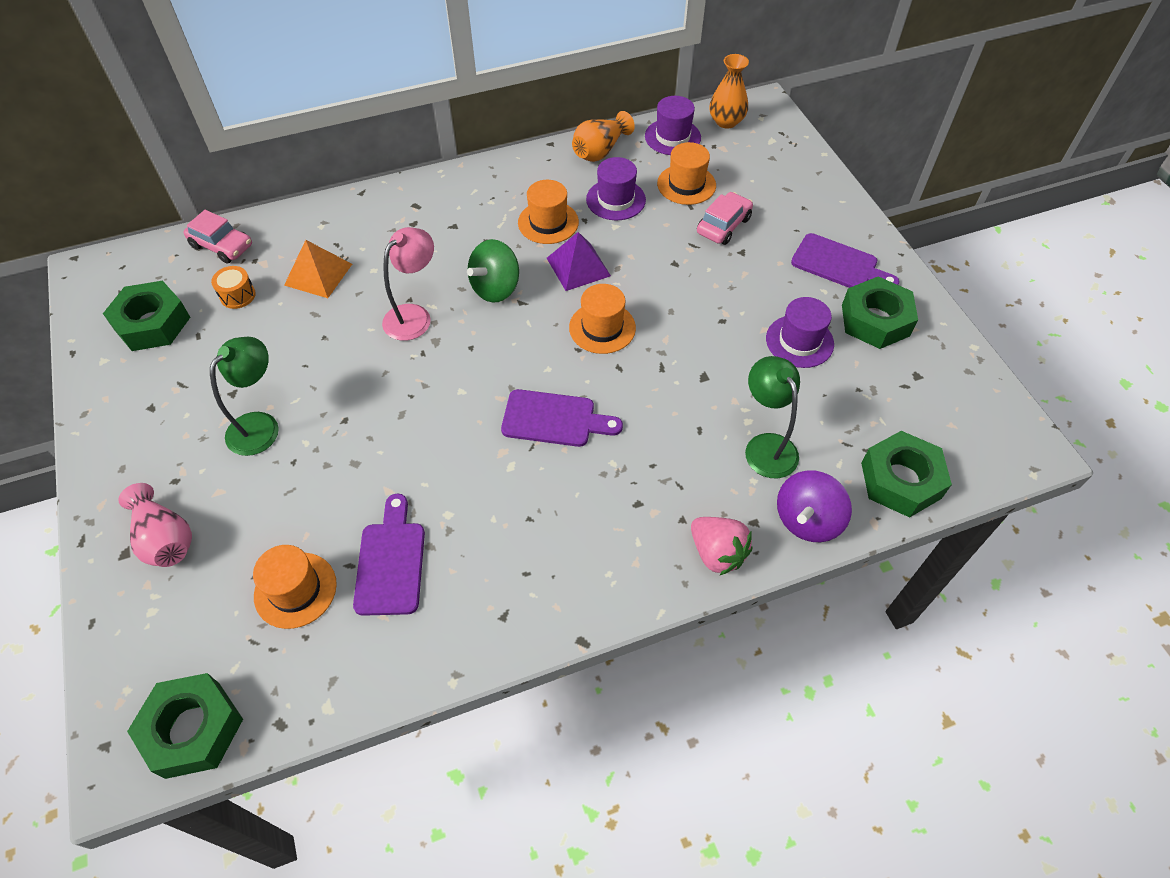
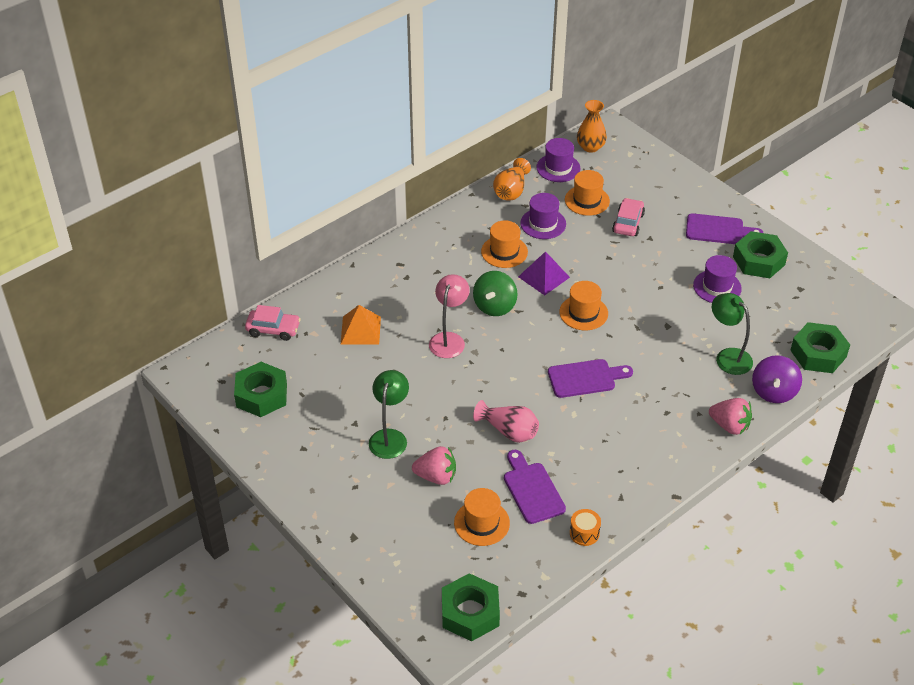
camera: 20 degrees left, 10 degrees down
(165, 539) = (374, 521): pink vase -> pink vase (509, 431)
(237, 295) = (311, 360): orange drum -> orange drum (584, 533)
(281, 500) = (436, 476): none -> pink strawberry

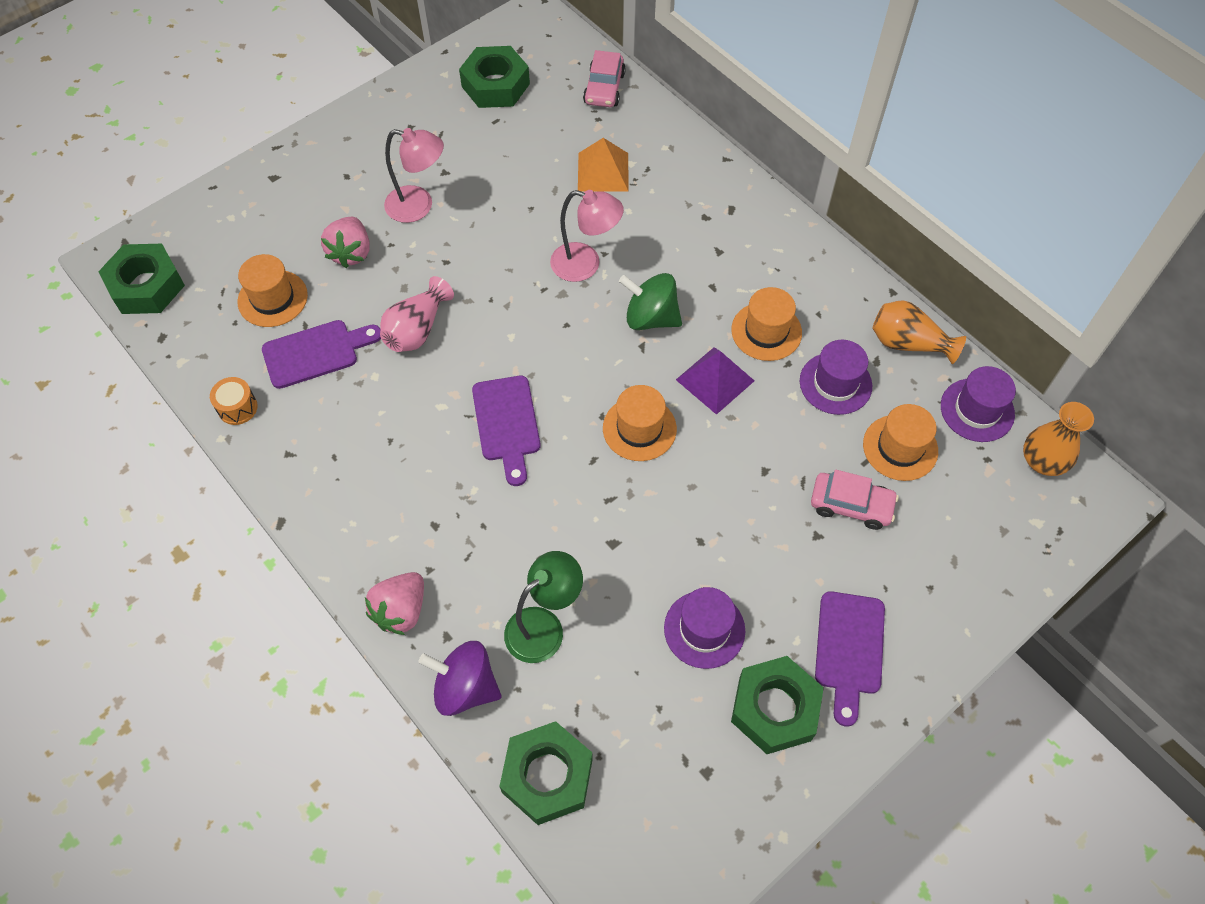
camera: 90 degrees right, 15 degrees up
(390, 437) = (419, 206): green lamp -> pink lamp

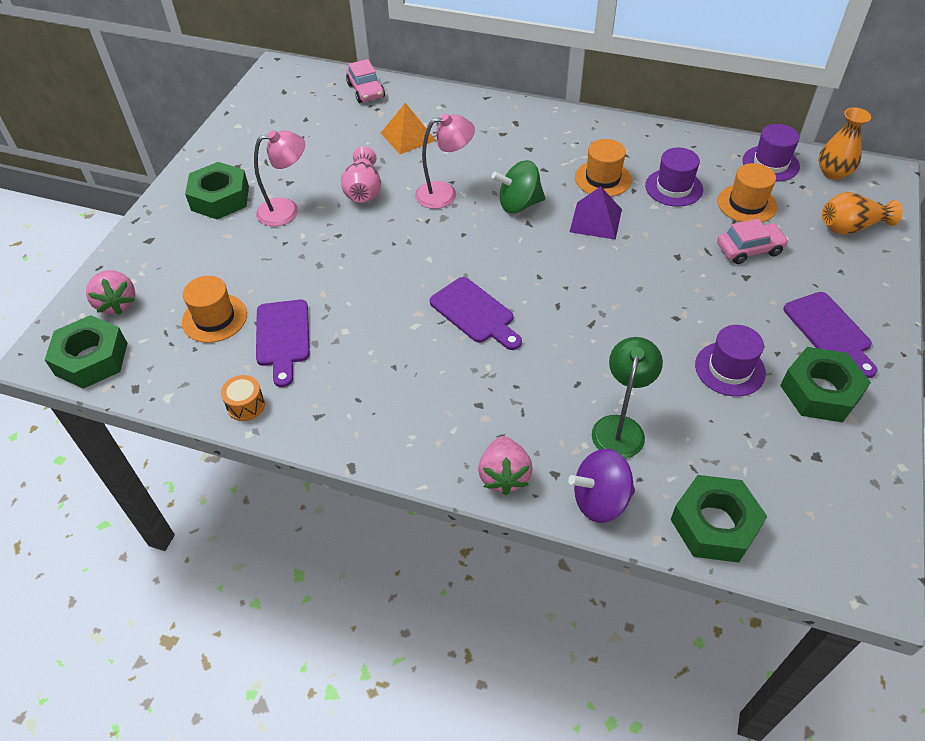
camera: 30 degrees left, 10 degrees down
(316, 353) = (283, 337): purple cutting board -> purple cutting board turned 135 degrees clockwise
(351, 253) = (256, 261): pink strawberry -> pink strawberry (117, 303)
(417, 329) = (353, 286): pink vase -> pink vase (363, 190)
(495, 85) = (283, 118): green nut -> green nut (220, 198)
(639, 428) = (572, 271): orange hat -> none
(908, 343) = (696, 147): orange vase -> orange vase (851, 227)

